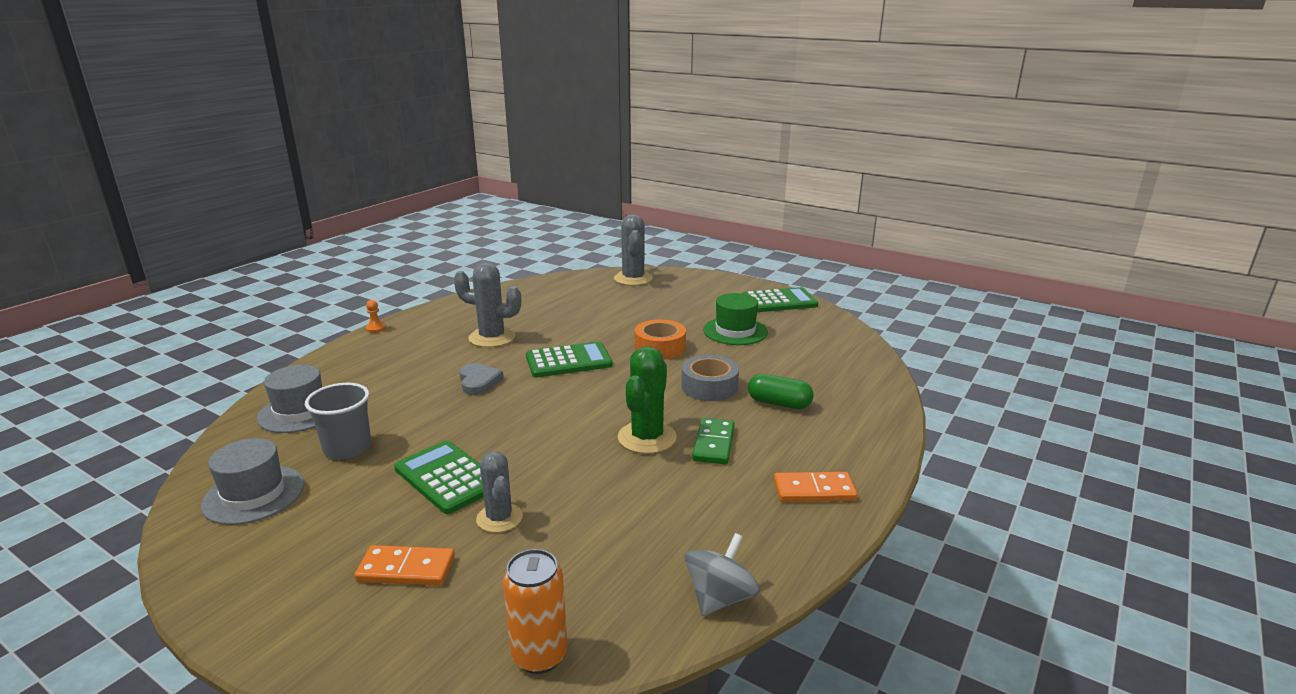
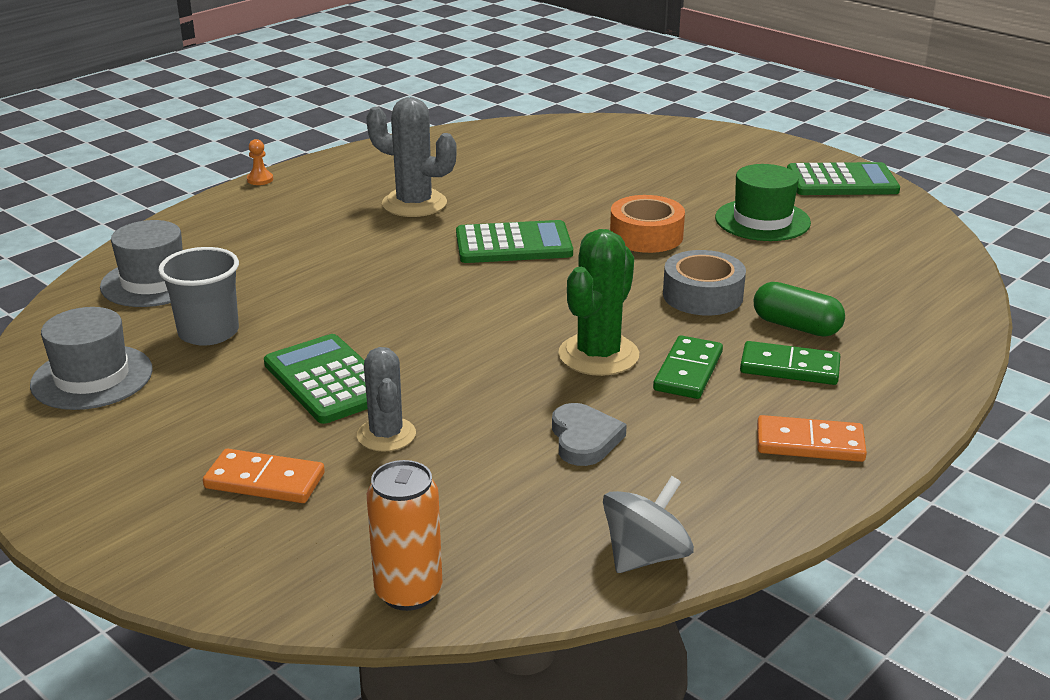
camera: 10 degrees right, 5 degrees up
(478, 382) = (387, 262): grey heart -> grey heart (584, 439)
(633, 279) = (631, 133): grey cactus -> none
(783, 434) = (789, 367): none -> green domino

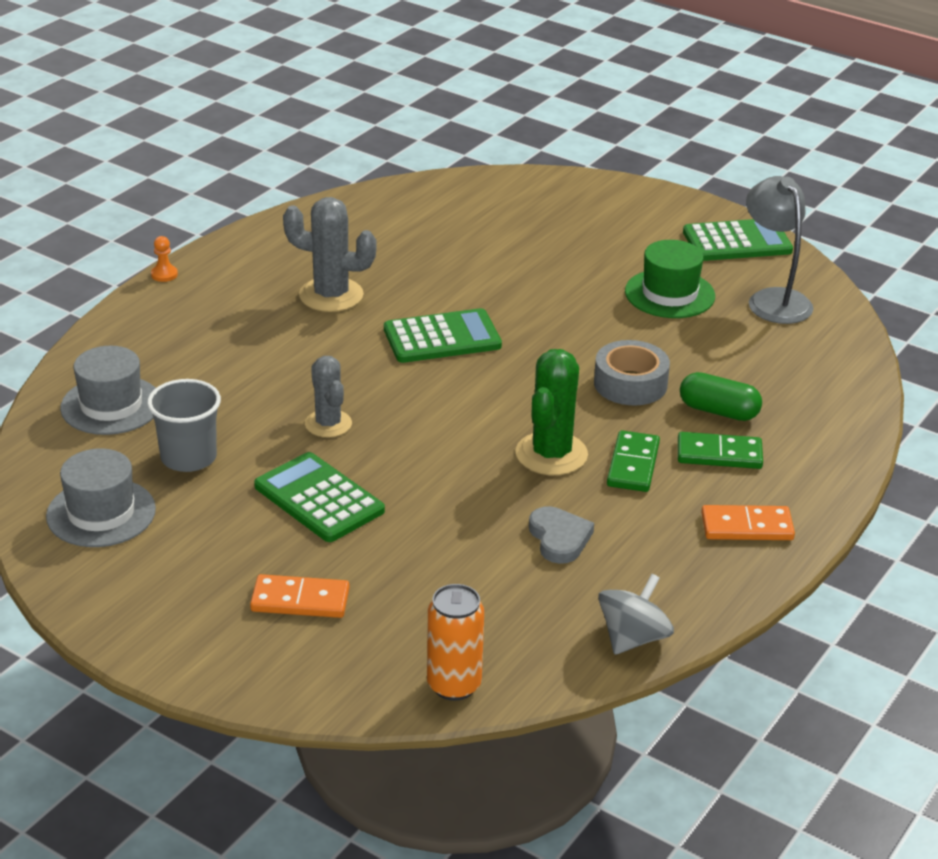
camera: 10 degrees left, 5 degrees up
(386, 435) = (389, 548): grey cactus -> grey cactus (328, 424)
(646, 236) = (564, 319): orange tape -> none
(873, 230) = (773, 299): none -> grey lamp

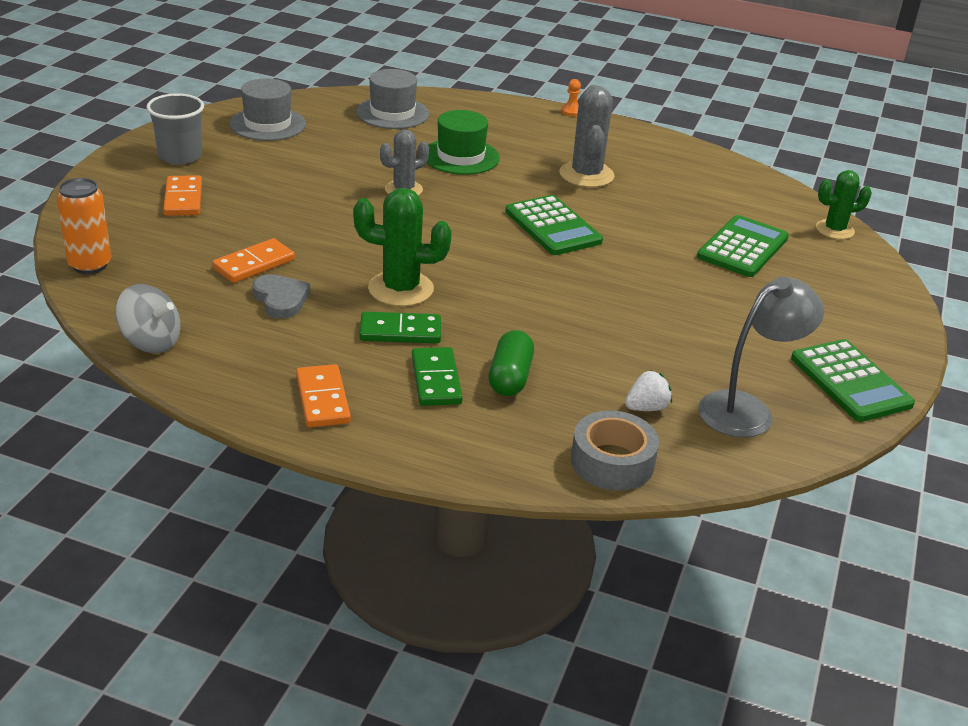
camera: 75 degrees right, 0 degrees up
(188, 457) = (340, 144): grey cup -> grey cup (180, 156)
(319, 499) = (305, 195): green calculator -> green calculator (742, 247)
(479, 552) = (254, 264): none -> orange domino
(487, 183) = (834, 230): none -> green cactus
(559, 538) = (281, 299): grey heart -> grey heart turned 90 degrees counterclockwise
(630, 384) = (531, 324): grey tape -> grey tape (612, 462)
(669, 294) = (709, 341): green hat -> green hat (461, 157)
(769, 347) = (646, 408): none -> white strawberry

